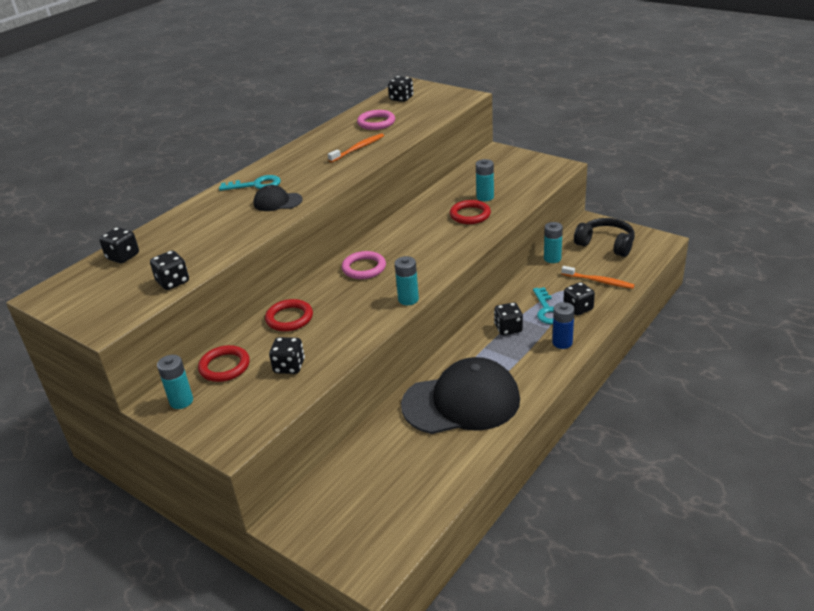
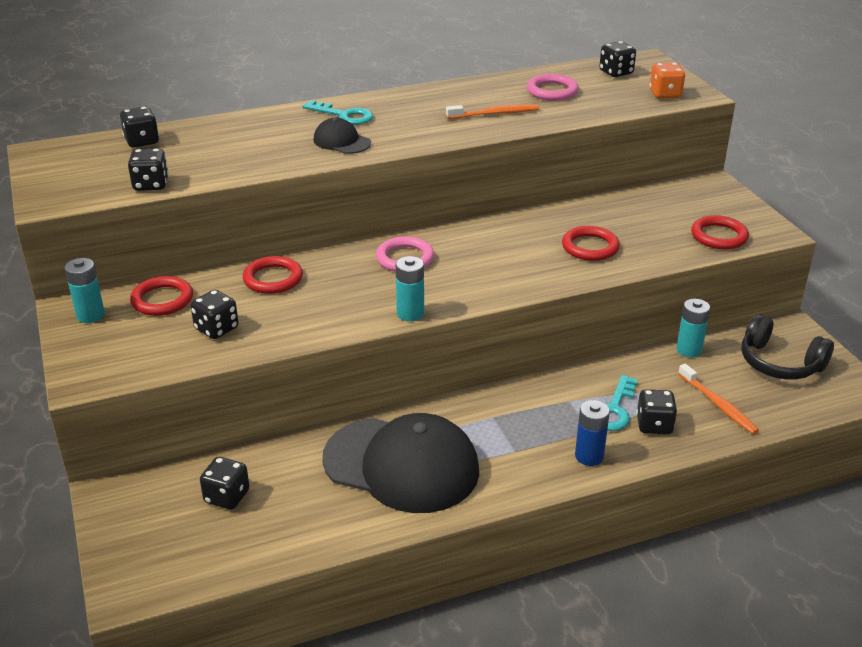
camera: 30 degrees right, 0 degrees up
(447, 102) = (665, 94): none -> orange dice
(485, 197) = (632, 233): turquoise battery -> none
(508, 328) = (543, 408): black dice -> black dice (227, 496)
(534, 180) = (719, 236): none -> red ring
(606, 244) = (779, 363): black headphones -> black headphones turned 150 degrees clockwise

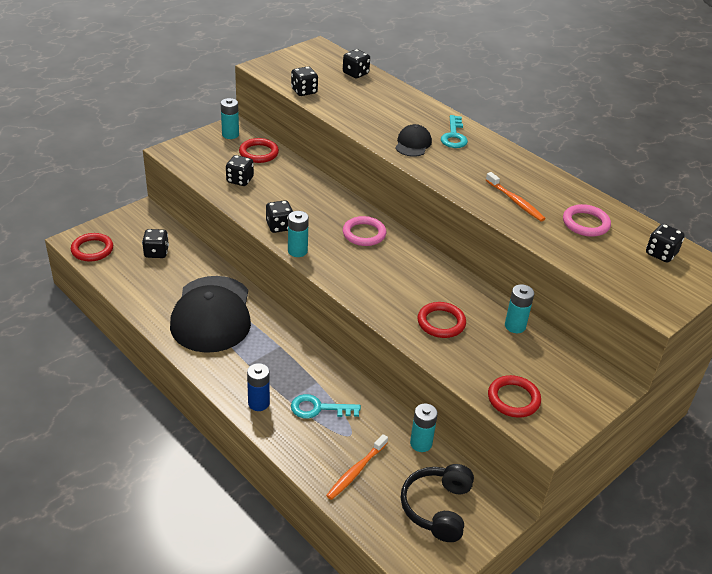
camera: 65 degrees right, 5 degrees up
(273, 279) = (305, 186): red ring -> red ring (92, 249)
(612, 207) = (515, 326): none -> turquoise battery
(654, 425) = (311, 434): black dice -> black dice (279, 226)
(665, 94) = (641, 289): orange dice -> none

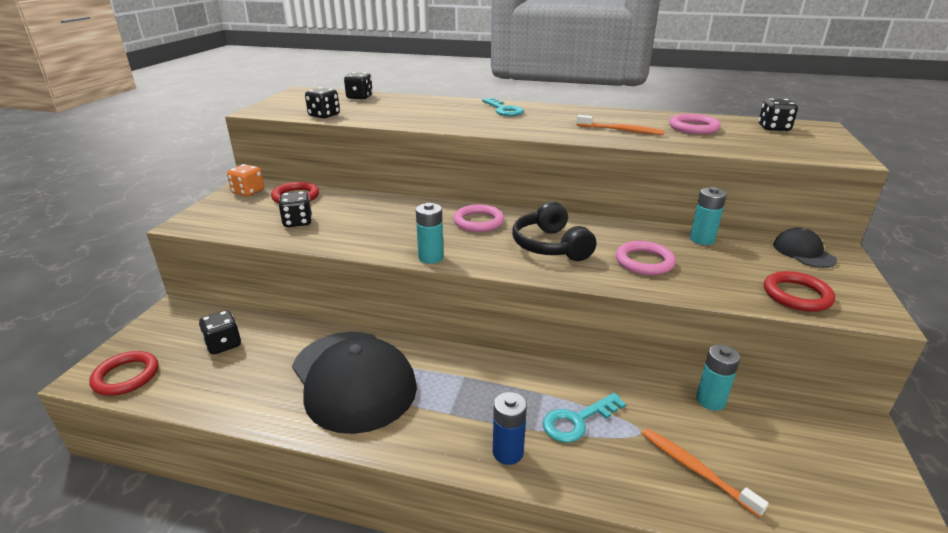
camera: 30 degrees left, 10 degrees down
(230, 134) = (248, 192): turquoise battery -> orange dice
(279, 226) = (386, 244): black dice -> none
(356, 471) = (695, 469): orange toothbrush -> orange toothbrush turned 135 degrees clockwise
(413, 144) = (478, 121): black cap -> black cap (803, 252)
(437, 508) = (812, 460): black headphones -> black headphones (550, 246)
(441, 322) = (644, 262): red ring -> pink ring

